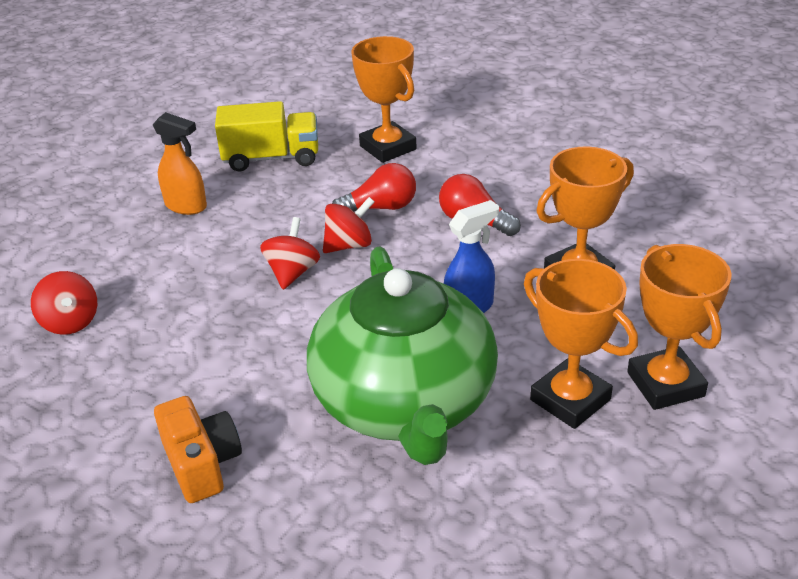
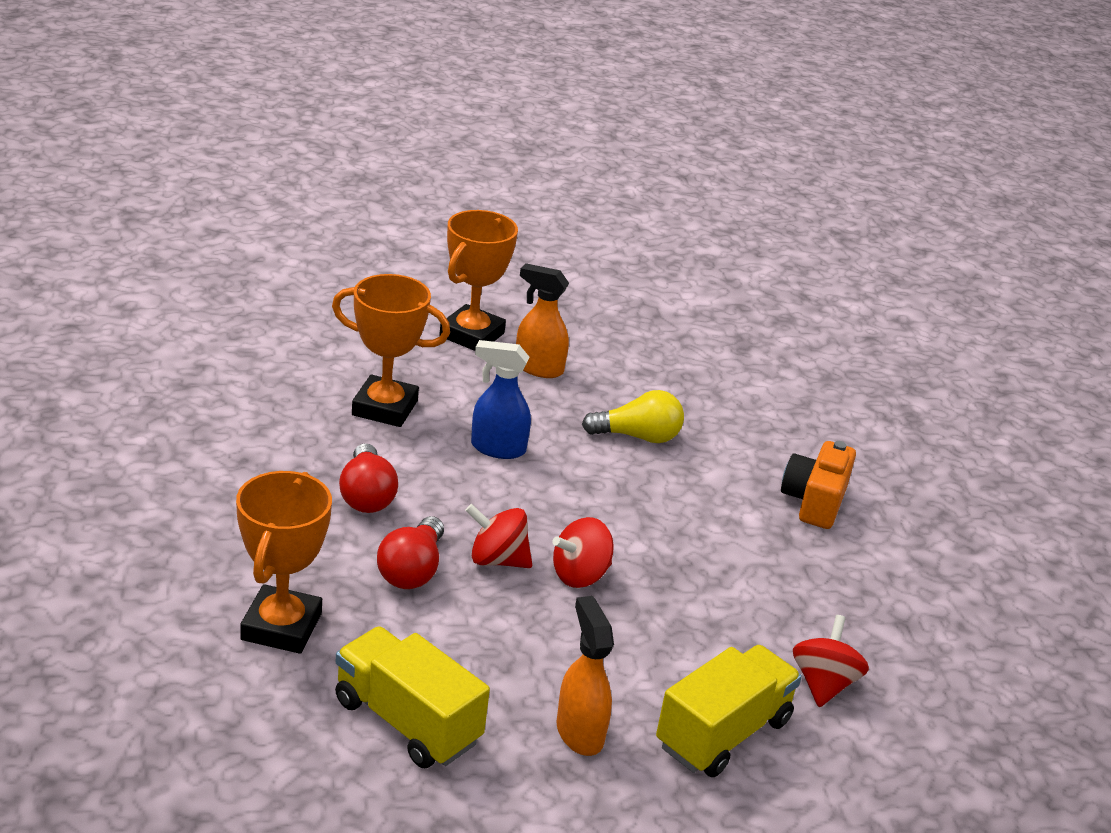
camera: 140 degrees left, 5 degrees down
(109, 255) = (723, 733): none -> yellow truck
(380, 208) = (412, 570): red light bulb -> red light bulb turned 105 degrees counterclockwise
(405, 403) = (637, 436): green teapot -> yellow light bulb
(570, 400) = (538, 368): orange trophy -> orange spray bottle

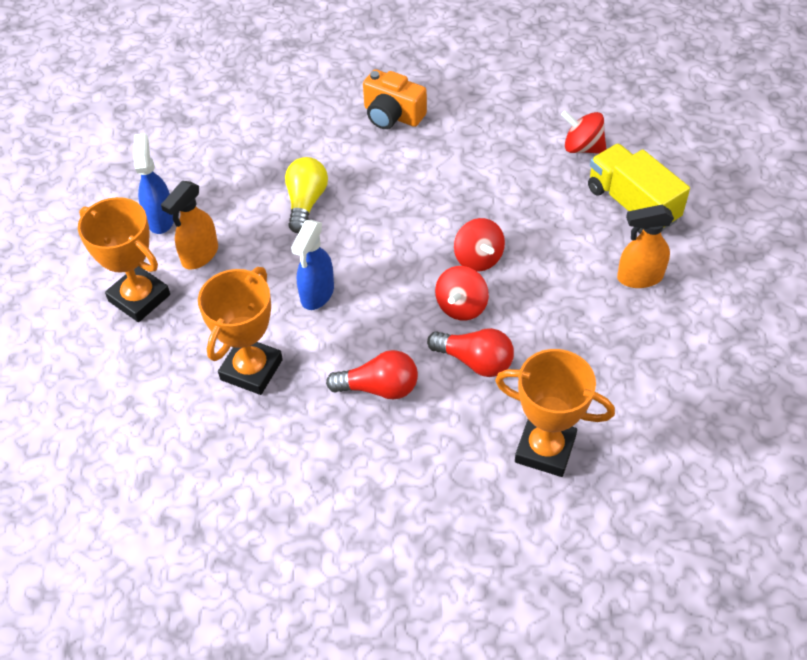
camera: 75 degrees left, 20 degrees up
(407, 721) = (639, 373): yellow truck -> none
(585, 341) = (160, 218): none -> blue spray bottle

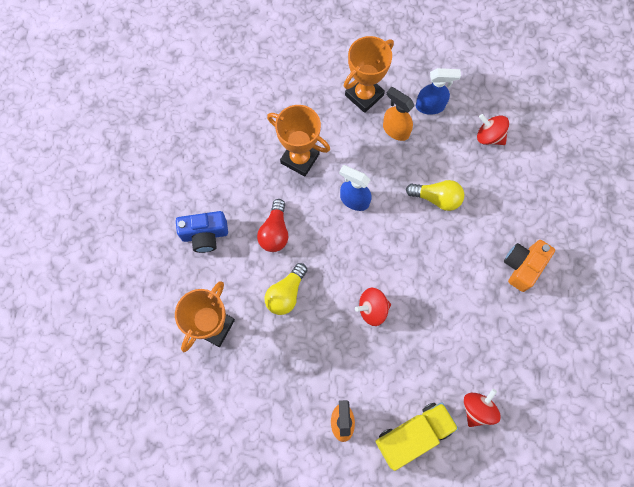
camera: 95 degrees right, 20 degrees up
(397, 486) = (205, 235): none -> blue camera
(461, 306) = (332, 291): red spinning top -> red spinning top (489, 136)
(475, 361) = (286, 293): red light bulb -> yellow light bulb

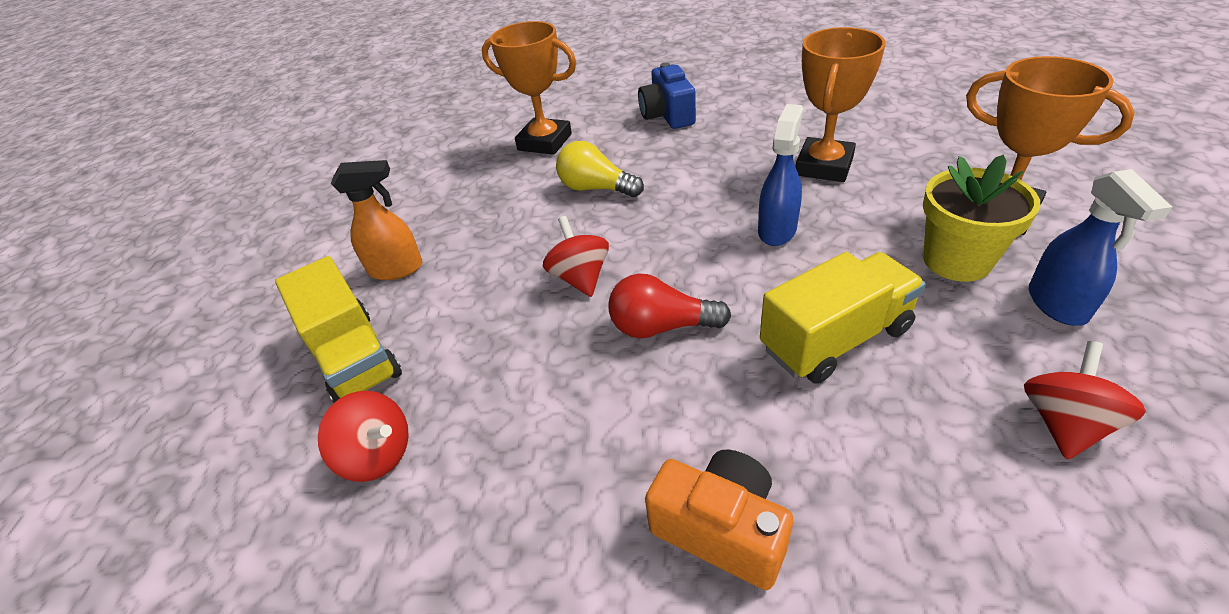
camera: 90 degrees right, 30 degrees down
(275, 232) = (690, 164): red light bulb -> red light bulb (661, 327)
(395, 130) = (956, 261): orange spray bottle -> yellow flower pot
(436, 198) = (835, 339): yellow light bulb -> yellow truck

